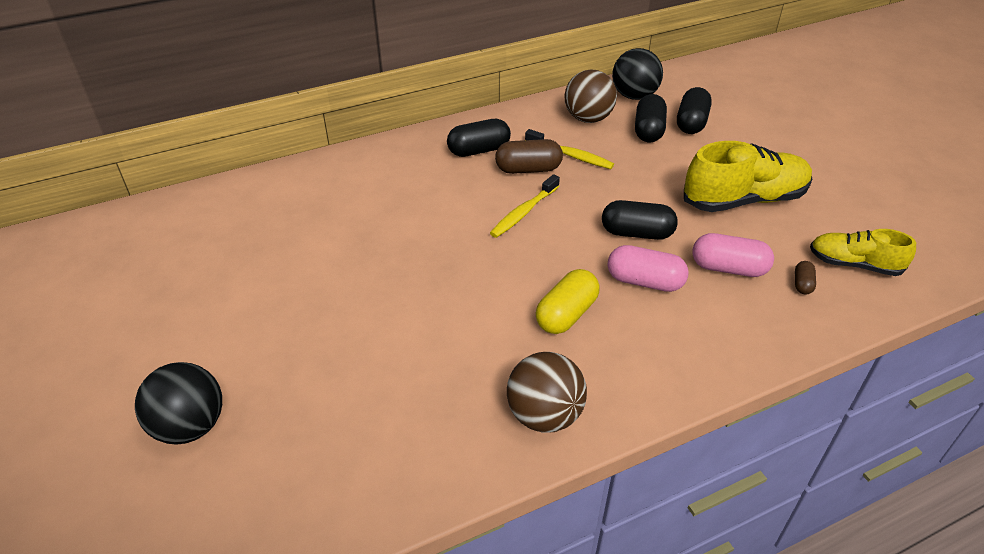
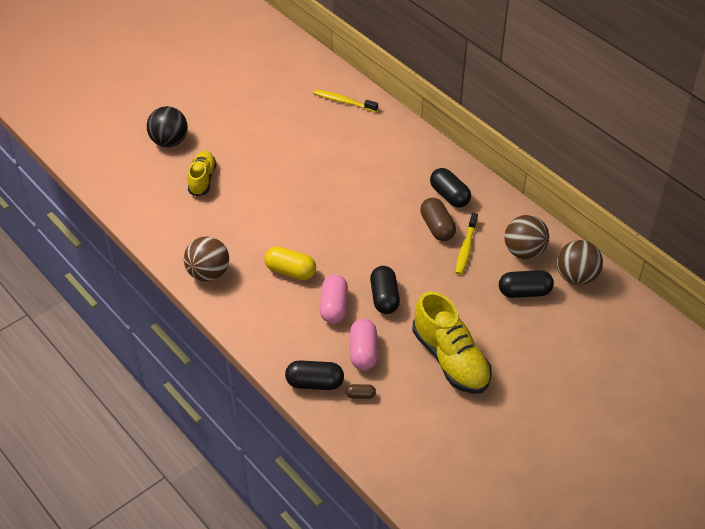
camera: 75 degrees right, 5 degrees up
(523, 212) = (385, 234): yellow toothbrush -> yellow toothbrush (343, 101)
(634, 96) = (576, 277): black ball -> brown ball
(691, 123) = (550, 319): black capsule -> black capsule (315, 383)
(854, 264) = (394, 428): yellow shoe -> yellow shoe (202, 179)

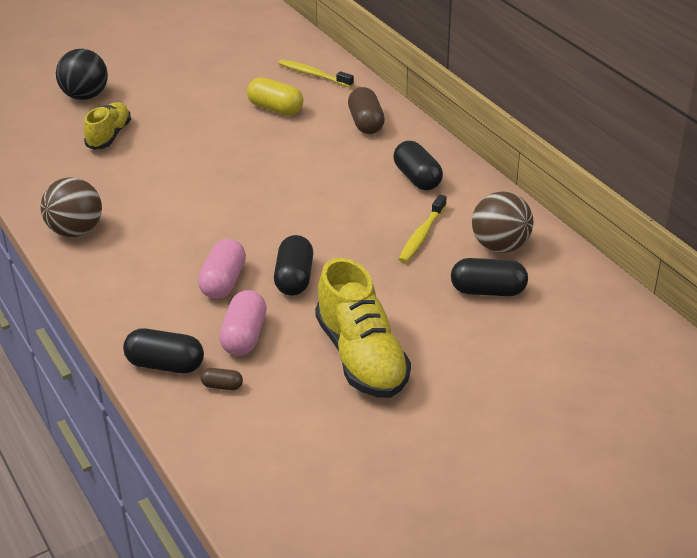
camera: 10 degrees right, 10 degrees down
(290, 271) = (181, 238): yellow capsule -> yellow capsule (275, 109)
(437, 227) = (390, 209): brown capsule -> brown capsule (366, 123)
(576, 277) = (565, 281): brown ball -> none

